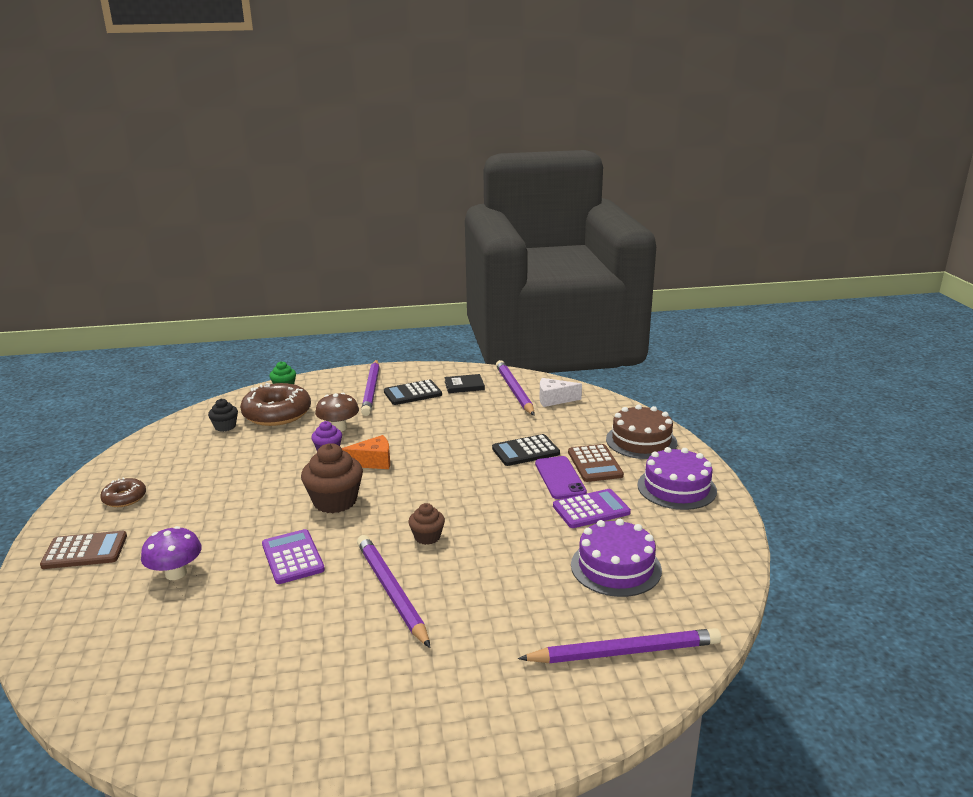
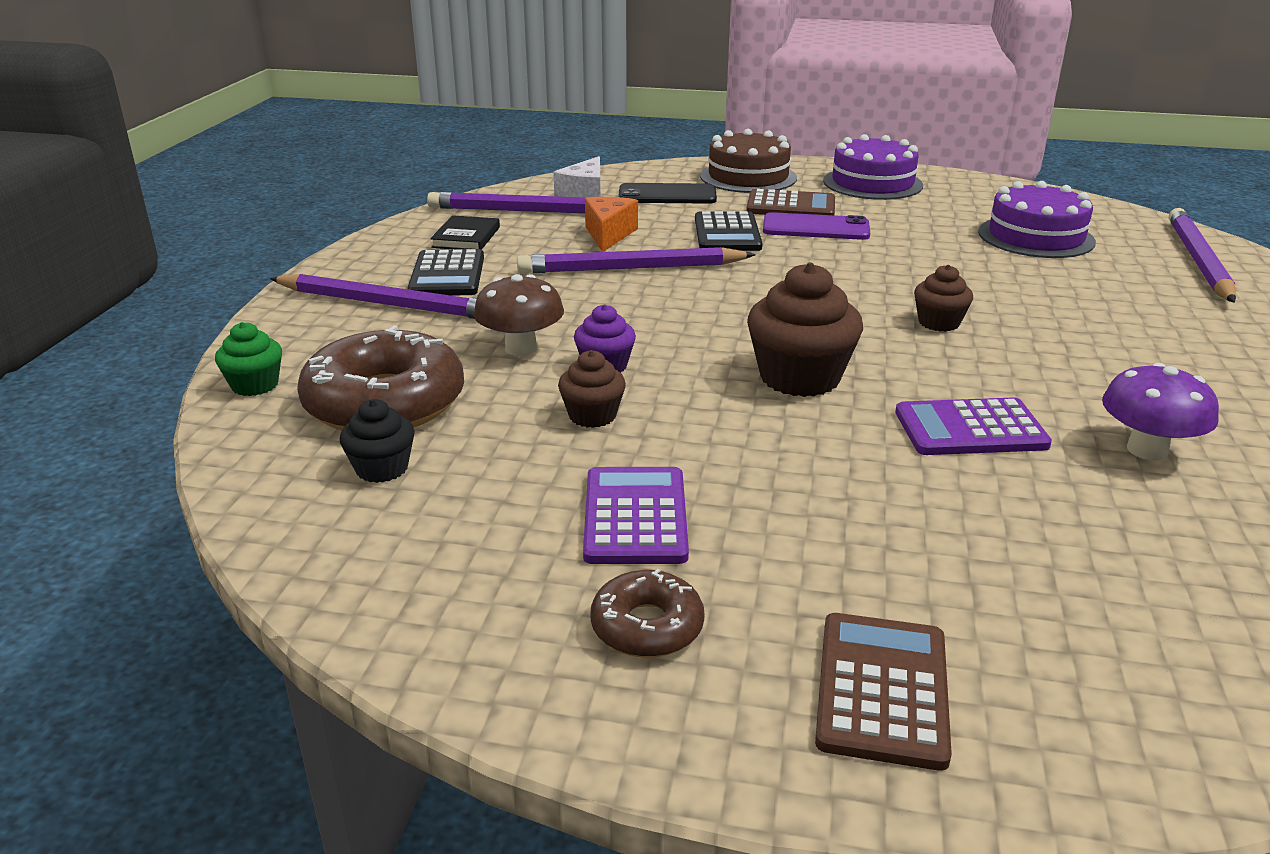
camera: 70 degrees left, 5 degrees up
(176, 573) = (1002, 554): purple mushroom -> purple mushroom (1147, 450)
(278, 457) = (592, 415): none -> brown cupcake
(373, 462) = (681, 334): orange cheese -> orange cheese (608, 234)
(391, 591) = (1077, 363): purple pencil -> purple pencil (631, 268)
(578, 422) = (667, 195): none -> black phone
(591, 509) = (904, 226): purple calculator -> purple calculator (635, 516)

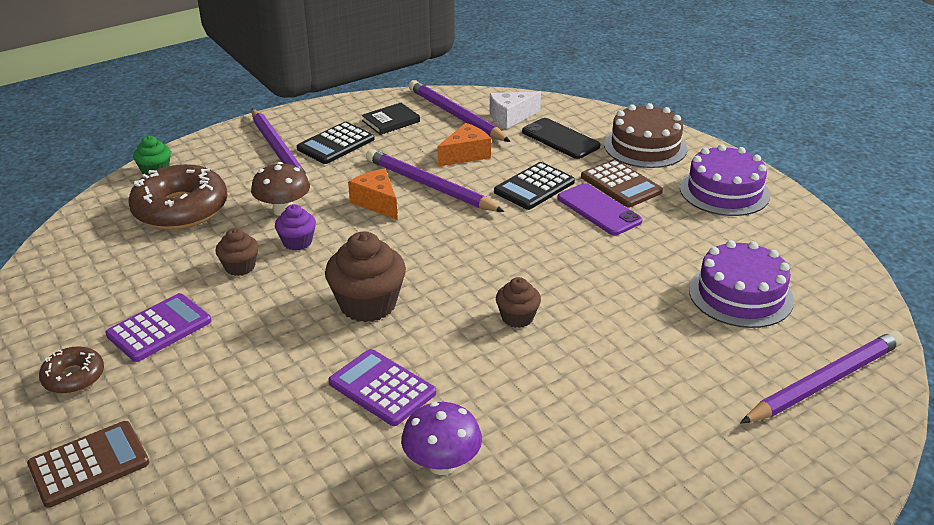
camera: 45 degrees right, 5 degrees up
(382, 468) = (123, 243): black cupcake -> none
(610, 301) = (377, 203): none -> orange cheese

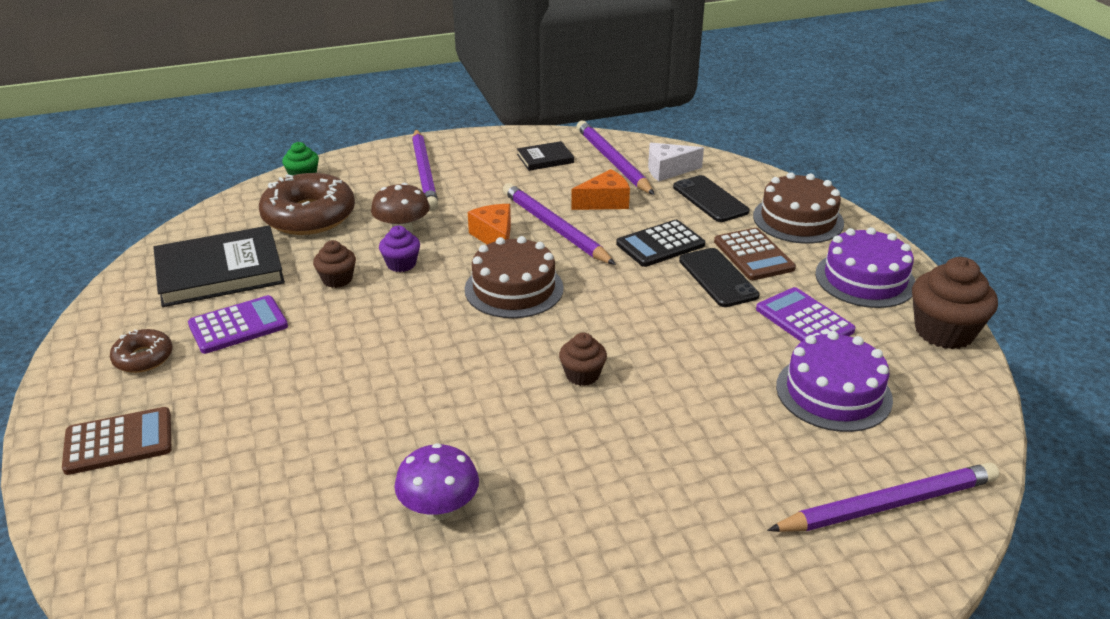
camera: 15 degrees right, 0 degrees up
(113, 278) = (220, 271): none -> black book
(336, 144) = (481, 174): black calculator -> none
(368, 304) = (440, 336): brown cupcake -> brown cupcake (944, 332)
(382, 388) = (416, 421): purple calculator -> purple calculator (804, 320)
(417, 248) = (514, 288): none -> brown cake
(599, 210) = (718, 278): purple phone -> black phone

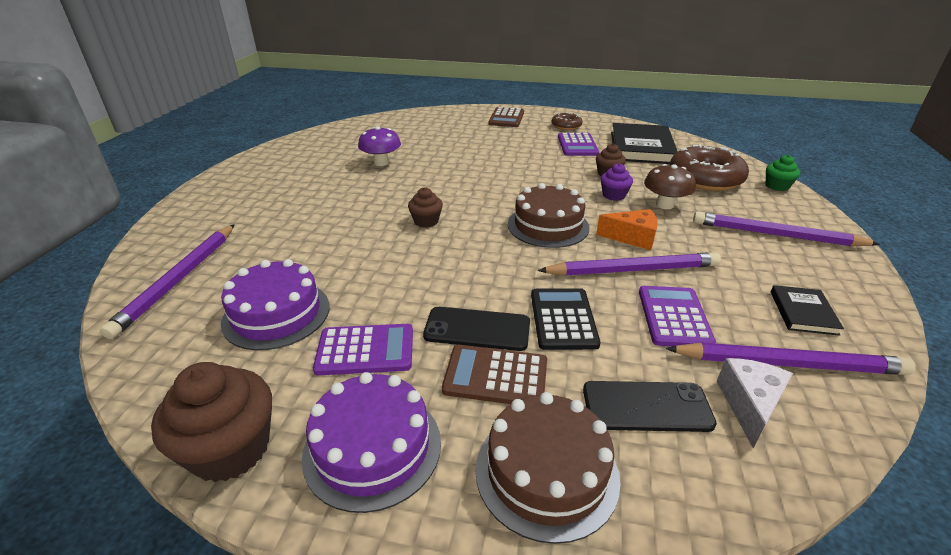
camera: 120 degrees right, 0 degrees up
(605, 202) = (674, 317): orange cheese -> purple calculator

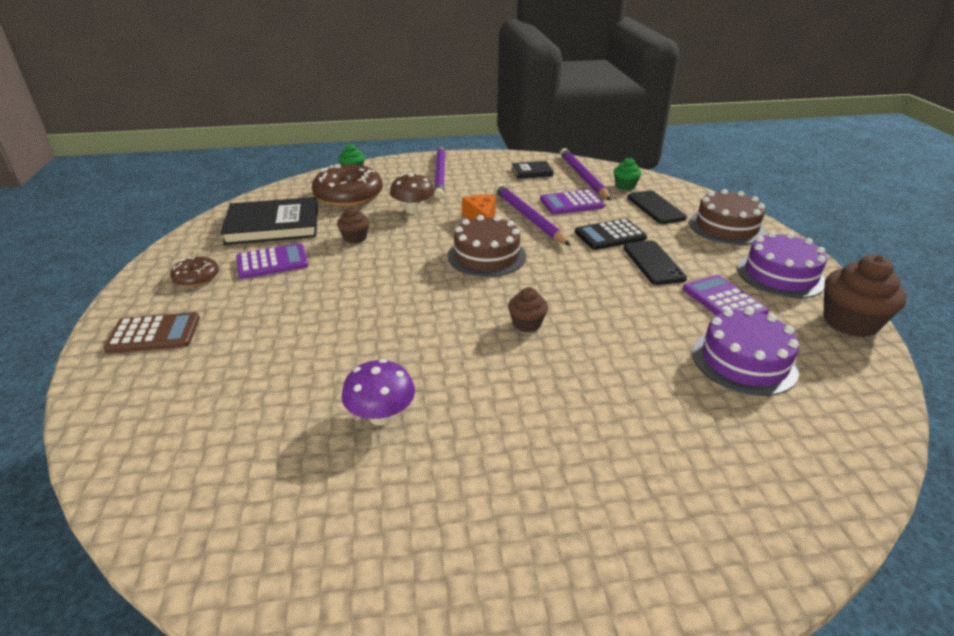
camera: 110 degrees left, 0 degrees up
(178, 280) = (788, 464): purple pencil -> none
(495, 376) = (686, 249): brown calculator -> none
(614, 195) = (405, 232): purple cupcake -> none
(749, 405) = (625, 186): white cheese -> green cupcake

